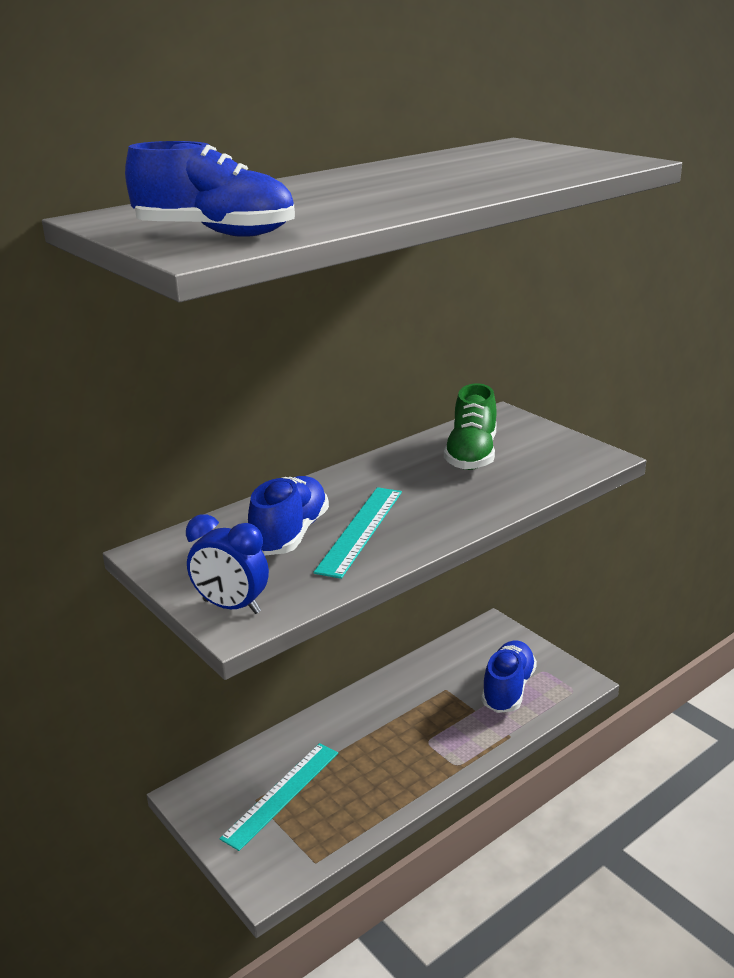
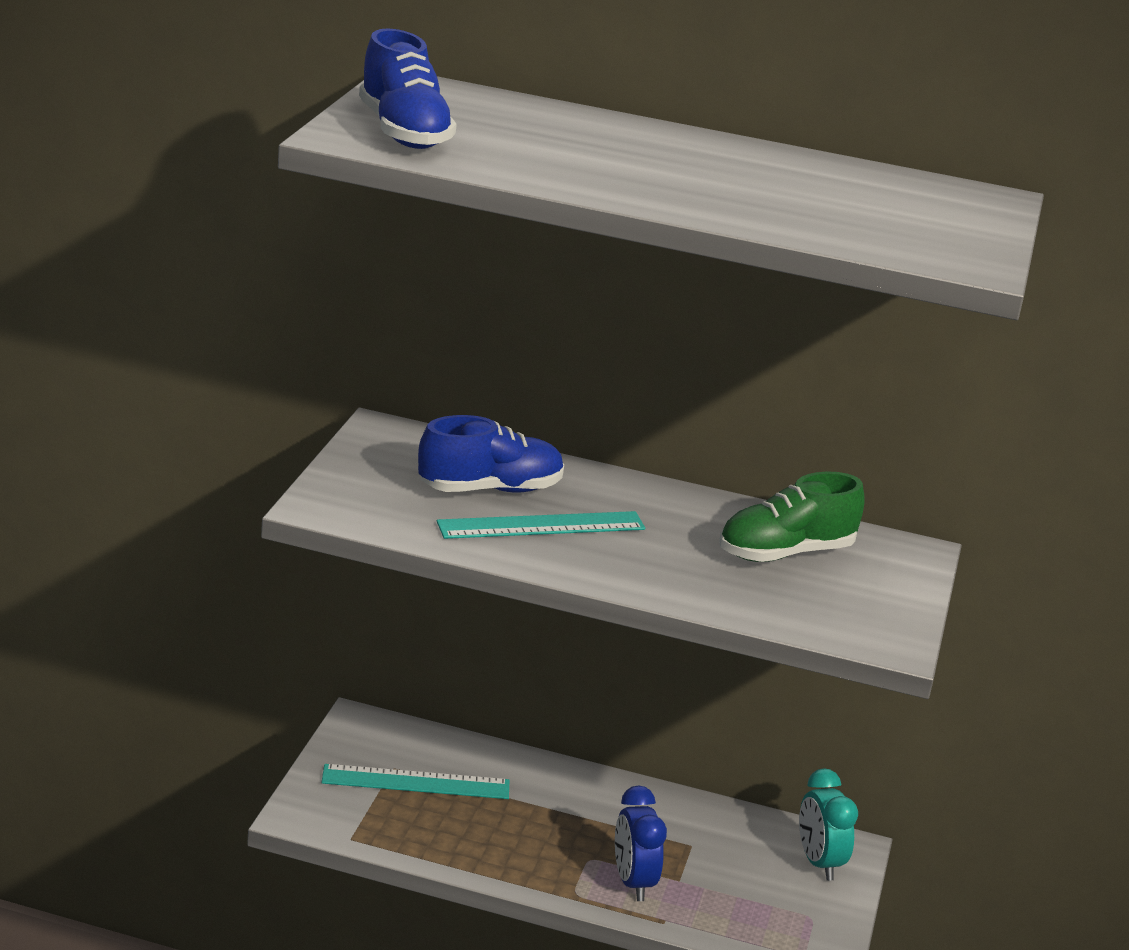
camera: 50 degrees right, 0 degrees up
(231, 607) = (341, 496): blue clock -> blue clock (633, 882)
(497, 644) = (818, 862): none -> turquoise clock
(508, 689) = (744, 896): blue shoe -> none

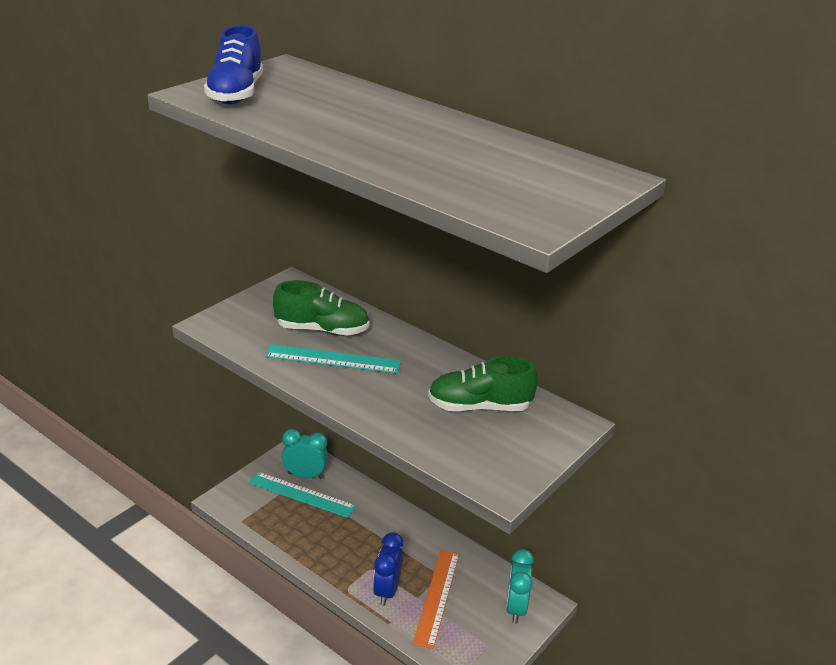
camera: 25 degrees right, 5 degrees up
(401, 754) = (305, 475): none -> turquoise clock
(490, 489) = (322, 330): blue shoe -> green shoe
(706, 873) = (437, 597): none -> orange ruler

